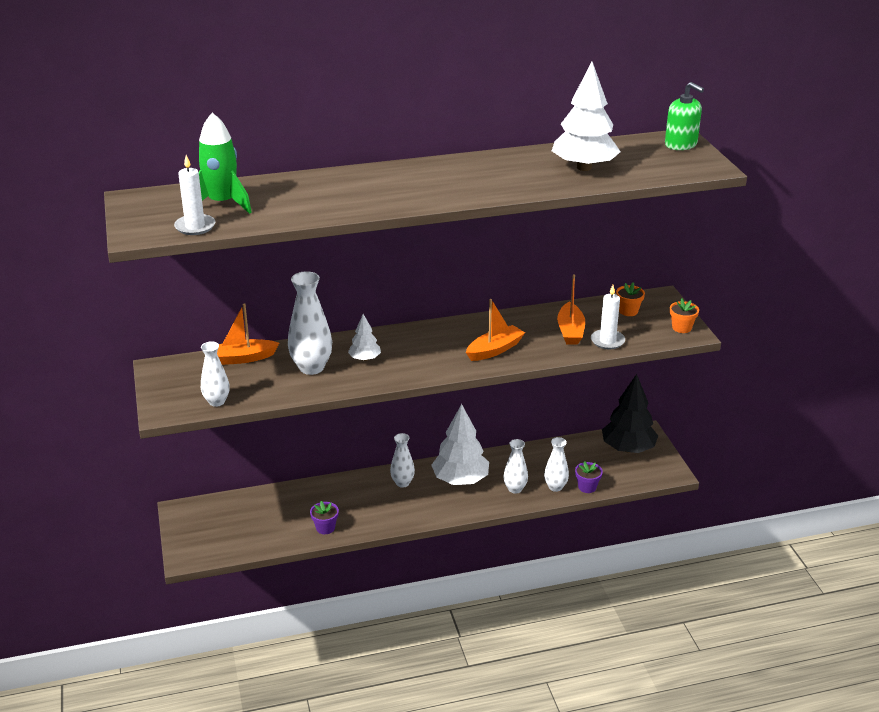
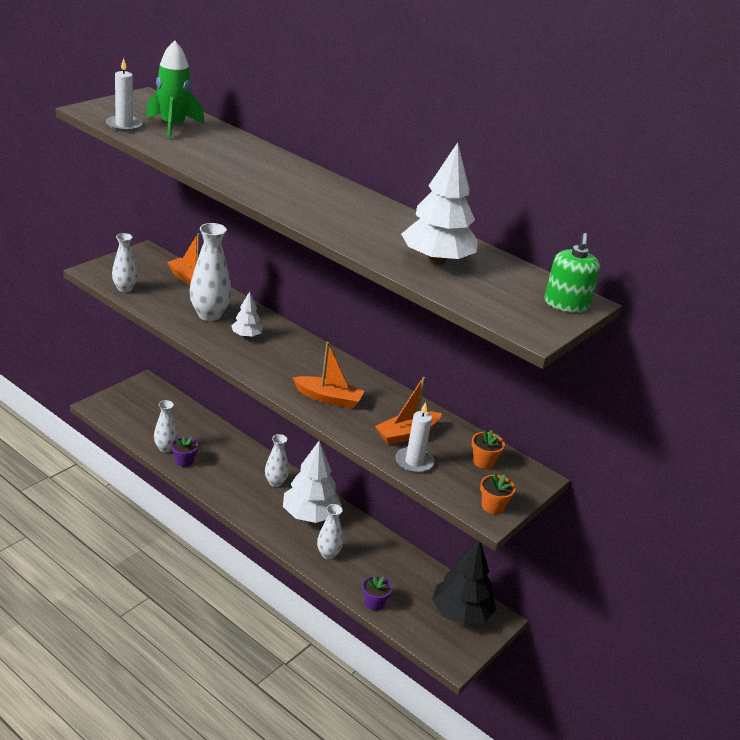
camera: 50 degrees right, 0 degrees up
(555, 487) = (354, 580): white vase -> white vase (165, 448)

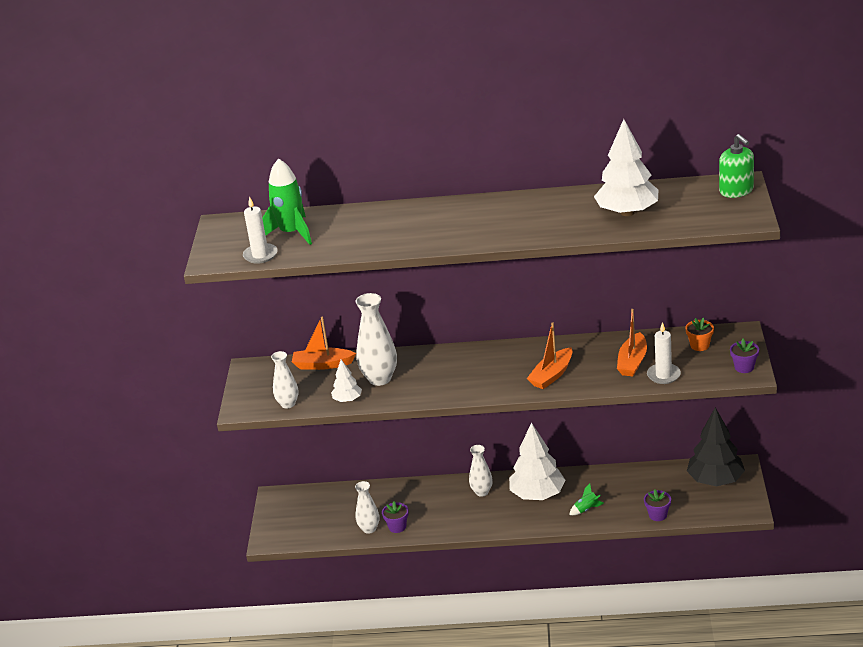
camera: 30 degrees left, 0 degrees up
(246, 335) = (430, 374): white tree -> white tree (347, 400)
(328, 398) = (552, 375): orange boat -> orange boat turned 150 degrees clockwise
(328, 554) = (586, 509): white vase -> green rocket
(493, 506) = (744, 367): orange flower pot -> purple flower pot

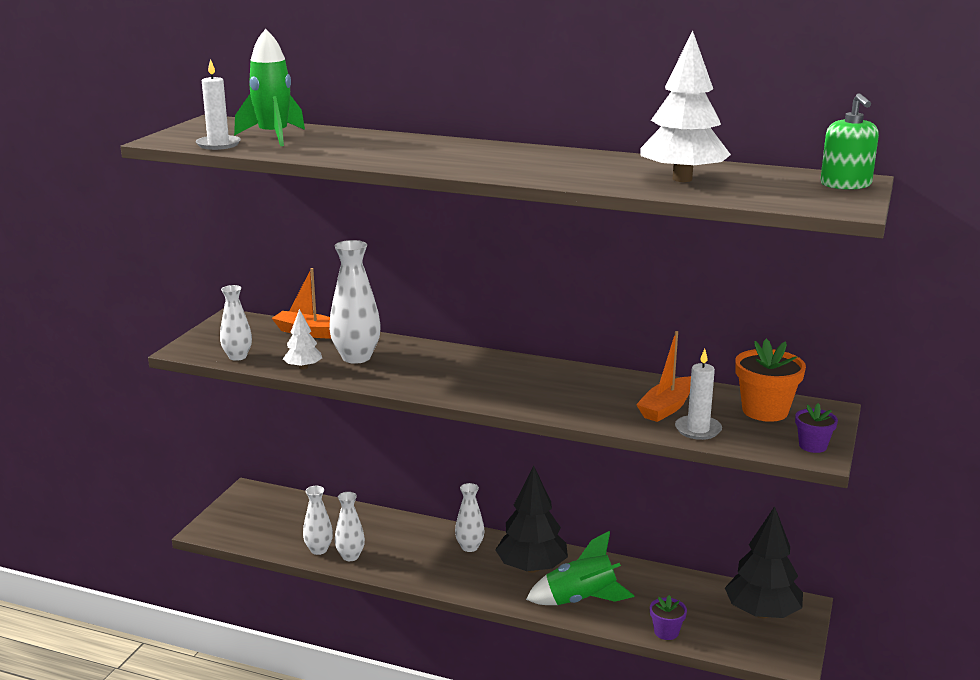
camera: 15 degrees right, 10 degrees down
(397, 527) = (350, 556): purple flower pot -> white vase
(537, 495) = (531, 568): white tree -> black tree
(552, 375) = (556, 398): orange boat -> none
(586, 509) = (580, 600): green rocket -> green rocket, size x2.14
(699, 345) = (765, 411): orange flower pot -> orange flower pot, size x1.76

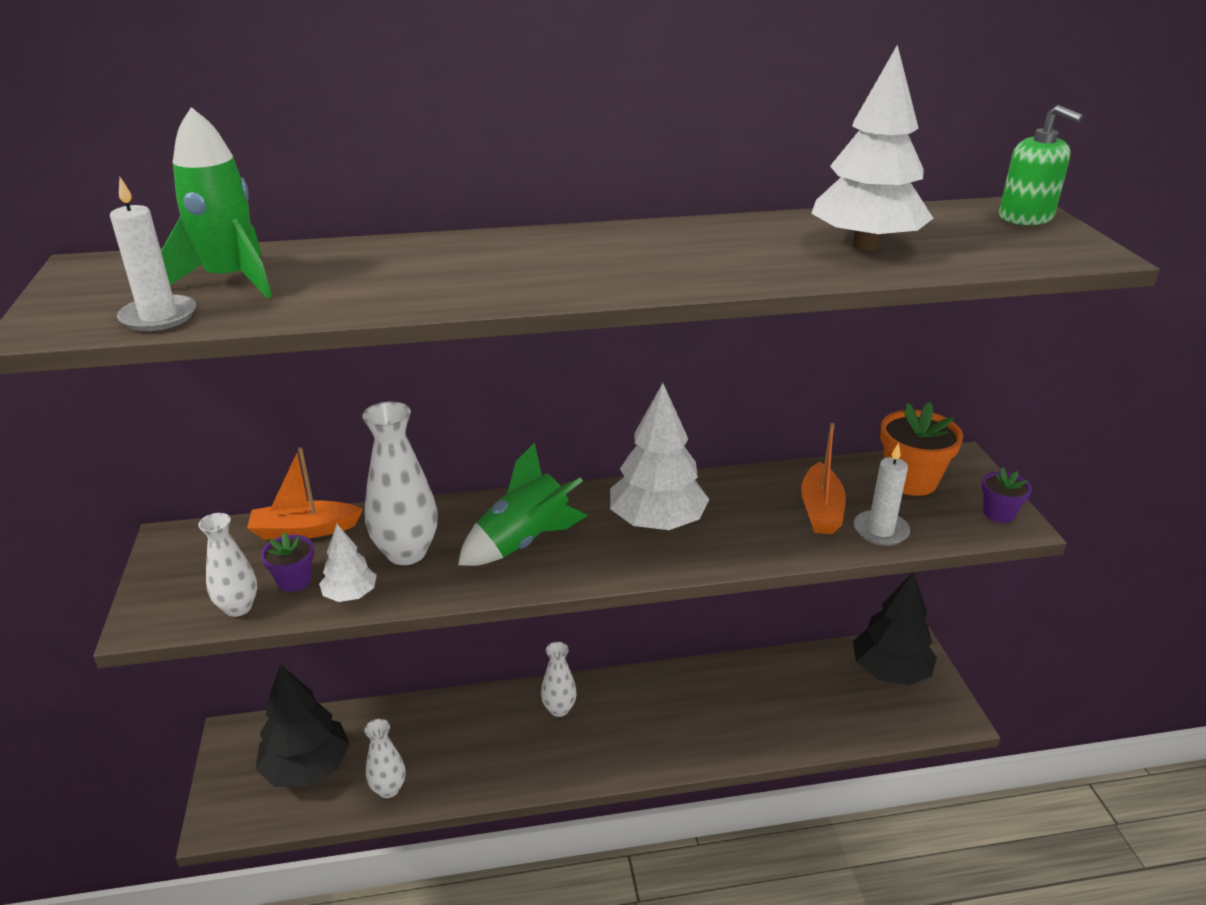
camera: 30 degrees left, 10 degrees up
(350, 556) = (434, 782): white vase -> none
(531, 568) = (643, 709): black tree -> black tree (307, 768)
(535, 384) = (657, 522): none -> white tree
(580, 600) = (722, 731): green rocket -> green rocket (524, 541)
(666, 632) = (830, 735): purple flower pot -> purple flower pot (294, 580)

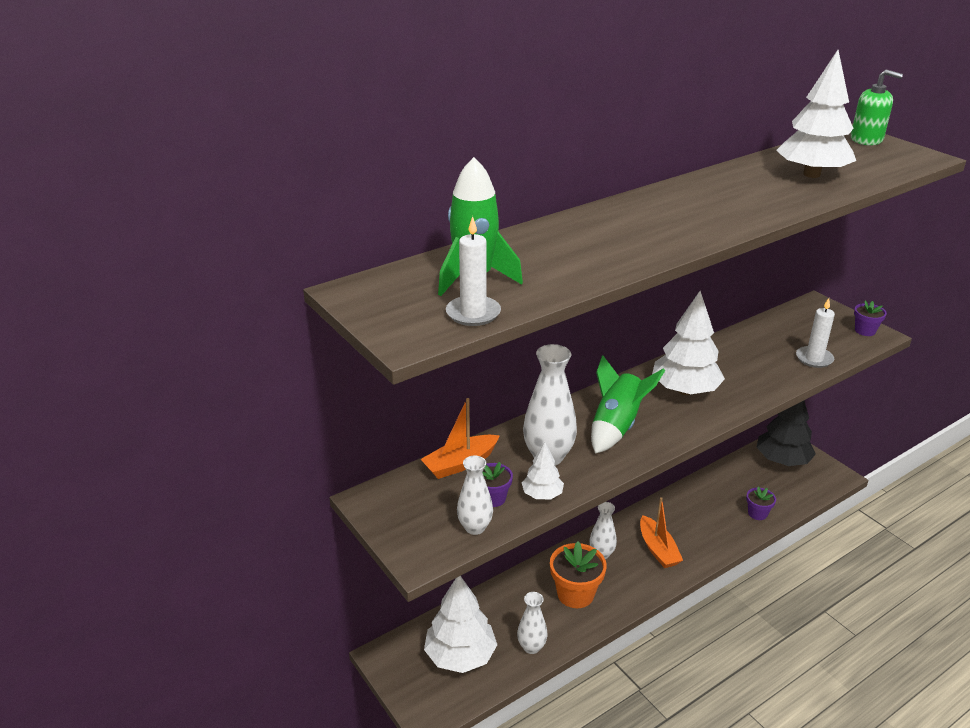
camera: 25 degrees left, 0 degrees up
(307, 768) = (460, 656): black tree -> white tree
(799, 728) = (757, 513): none -> purple flower pot
(821, 510) = (770, 355): orange boat -> orange boat (658, 549)
(910, 480) = (802, 324): orange flower pot -> orange flower pot (575, 594)

